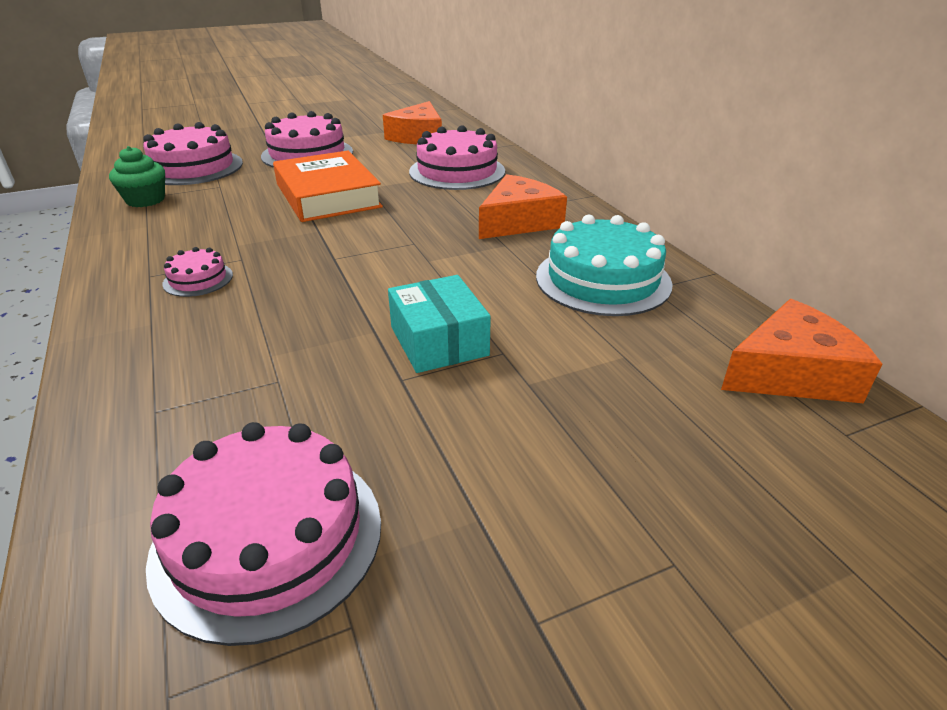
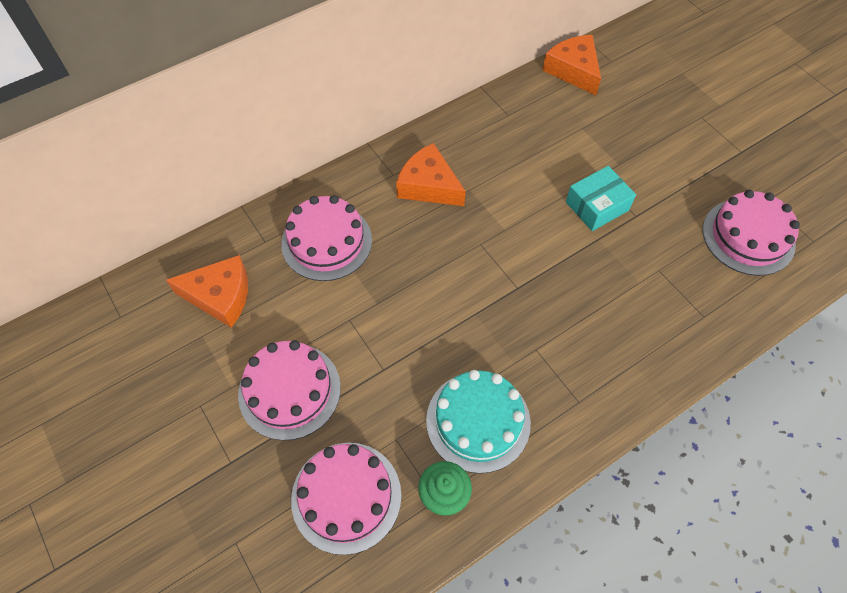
camera: 100 degrees left, 25 degrees up
(198, 279) = (573, 364): pink cake -> none
(328, 195) = (402, 330): orange book -> none
(603, 280) = (504, 137): turquoise cake -> turquoise cake (478, 421)

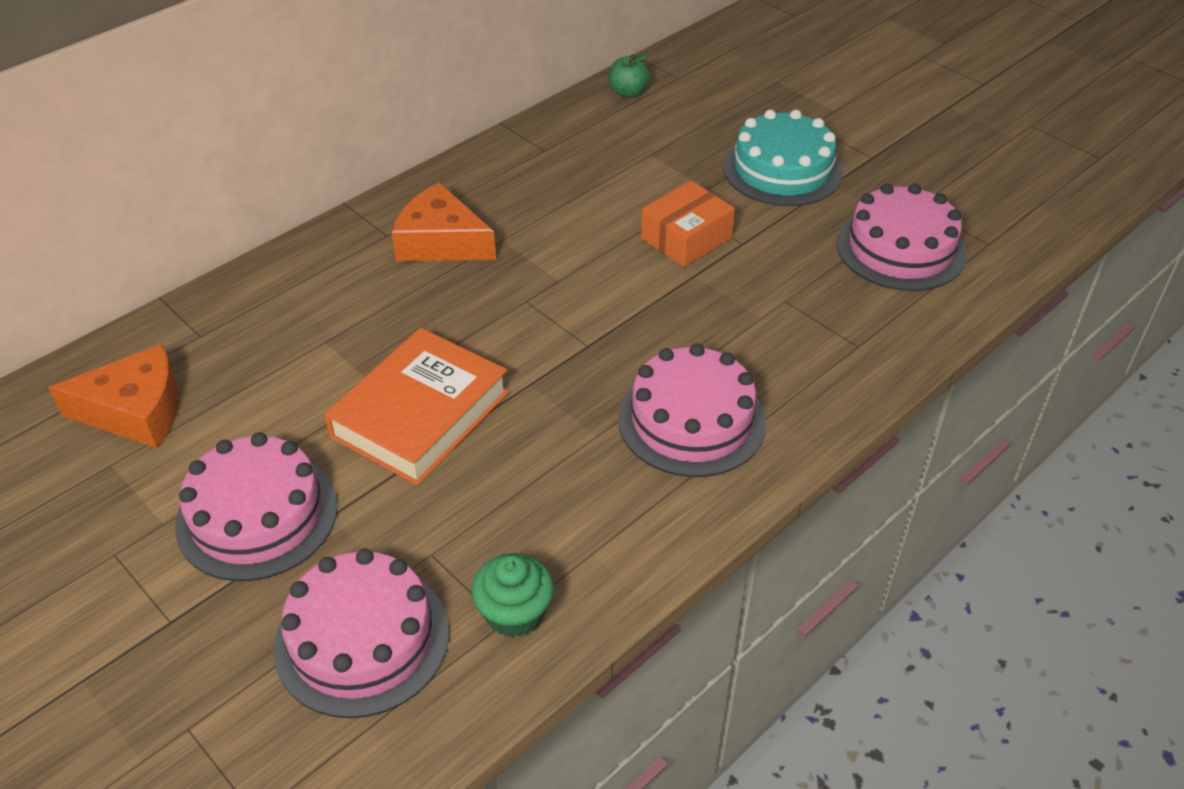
camera: 10 degrees left, 15 degrees down
(326, 242) = (296, 325): pink cake -> pink cake (691, 420)
(400, 328) = (420, 415): none -> orange book
(478, 421) = (553, 513): turquoise cake -> turquoise cake (782, 170)
(573, 70) = (628, 92): orange cheese -> green apple
(597, 206) = (686, 238): turquoise box -> orange box

